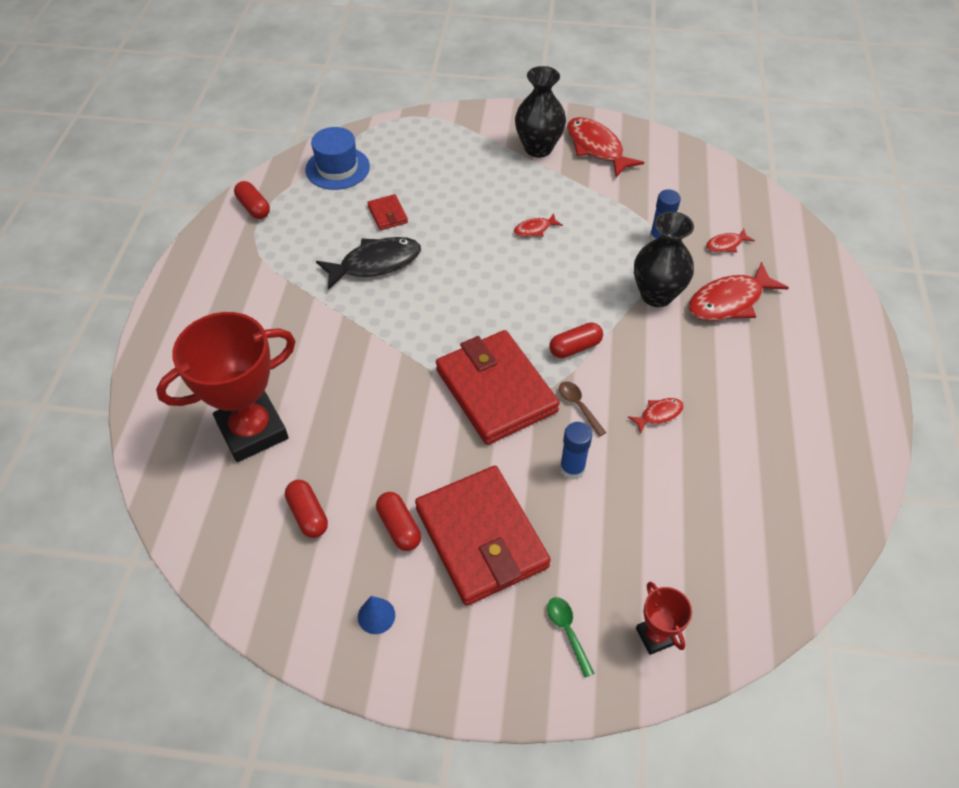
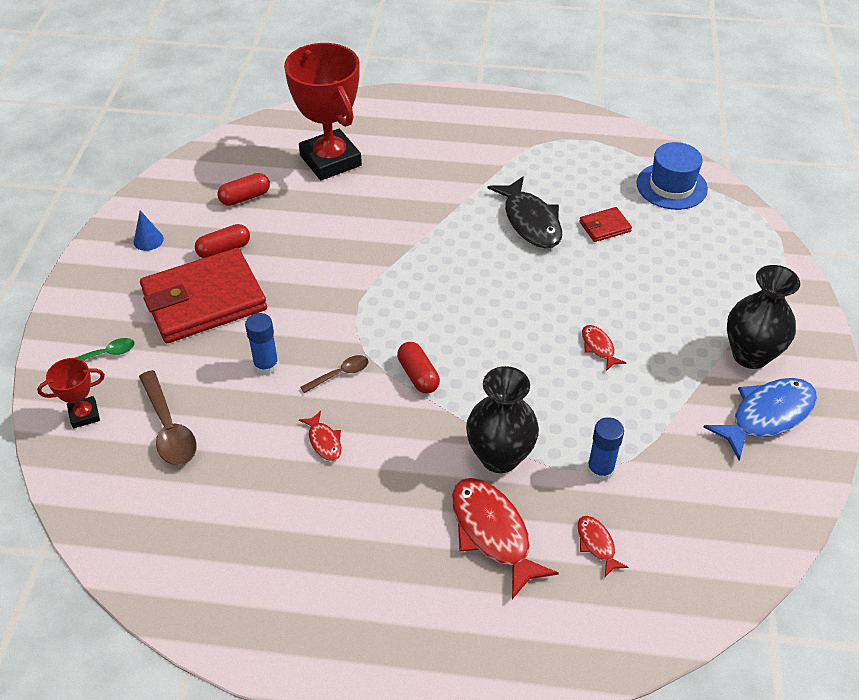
camera: 90 degrees right, 5 degrees down
(254, 207) = (600, 135): red capsule -> none
(496, 390) = (363, 311): red wallet -> none
(596, 148) = (767, 416): red fish -> blue fish
(662, 547) = (169, 428): none -> brown spoon

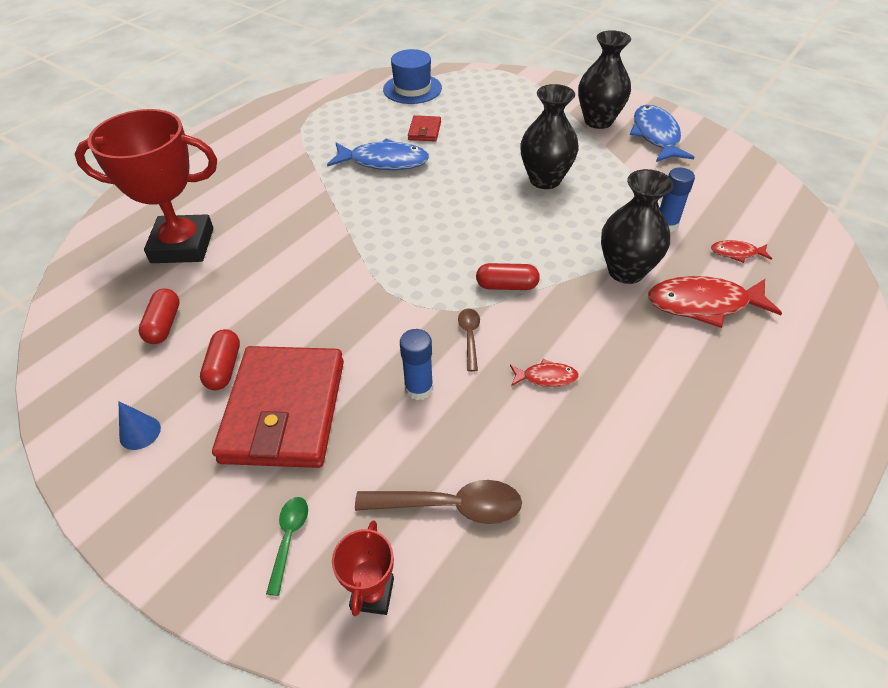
camera: 60 degrees left, 0 degrees up
(530, 221) = (384, 162): black fish -> blue fish
(598, 347) = (545, 180): red fish -> black vase

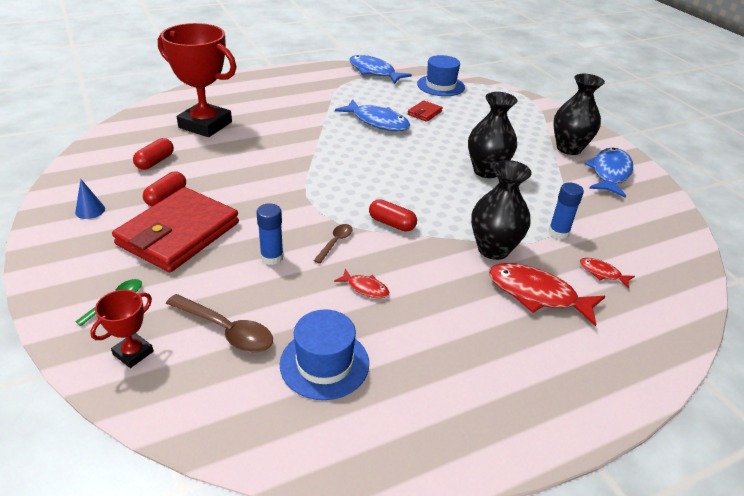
camera: 25 degrees right, 10 degrees down
(324, 96) = (374, 72): none -> blue fish
(582, 488) = (324, 363): none -> blue hat

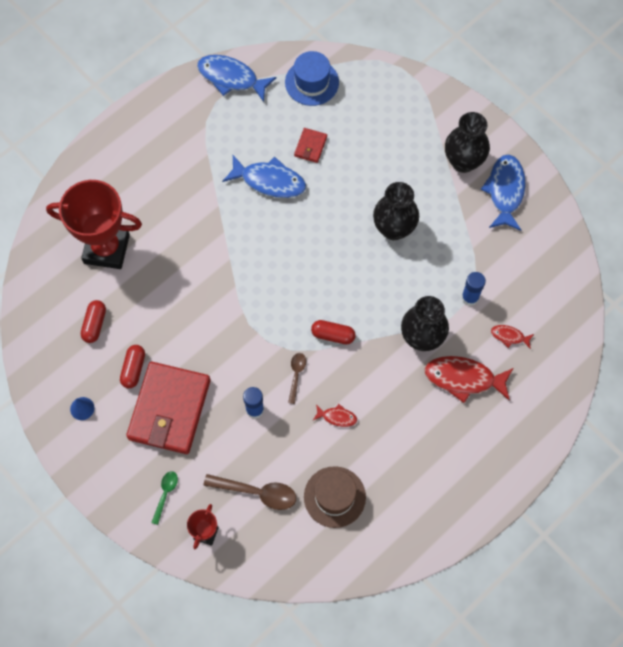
camera: 15 degrees left, 30 degrees up
(324, 363) = (334, 497): blue hat -> brown hat

